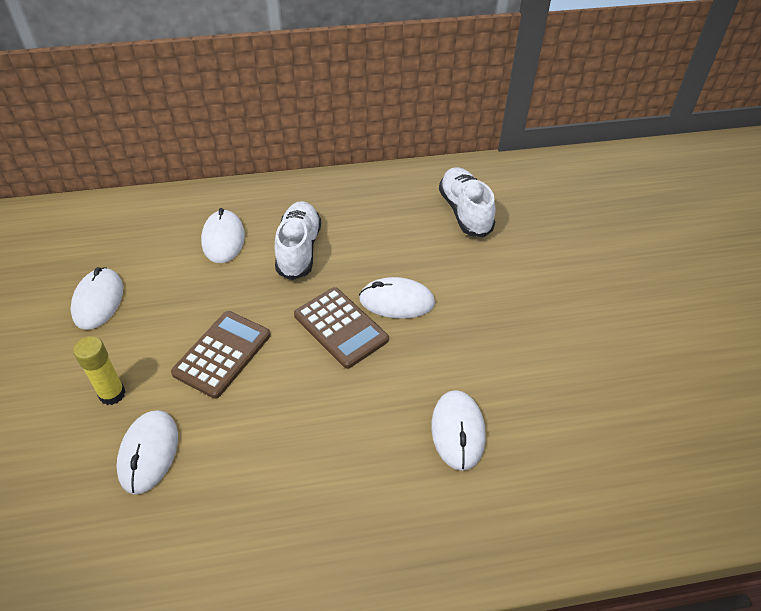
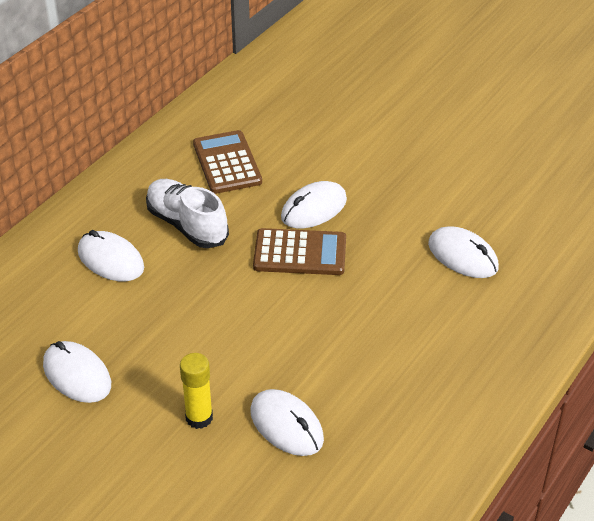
camera: 45 degrees left, 5 degrees down
(222, 354) = (240, 332): brown calculator -> brown calculator (227, 163)
(465, 212) = (275, 115): white shoe -> none

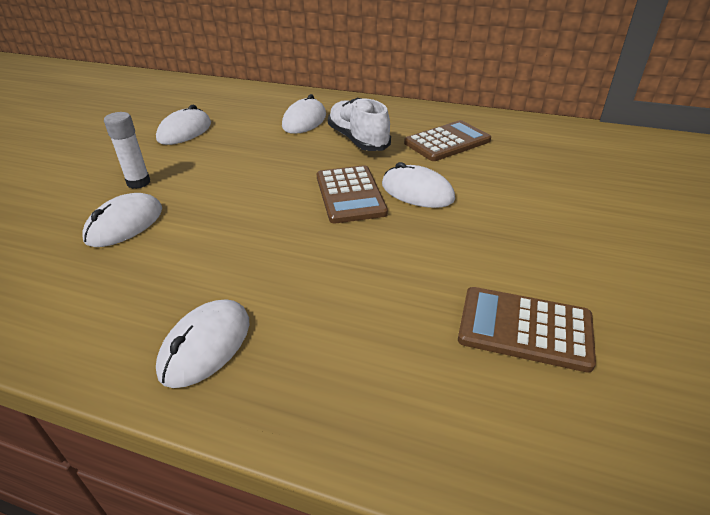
camera: 75 degrees right, 5 degrees down
(187, 225) = (358, 140): white shoe -> white shoe turned 60 degrees counterclockwise
(199, 418) = (138, 182): yellow glue stick -> white glue stick
(462, 256) = (401, 305): white mouse -> white mouse (205, 345)
(501, 204) = (525, 329): none -> brown calculator

